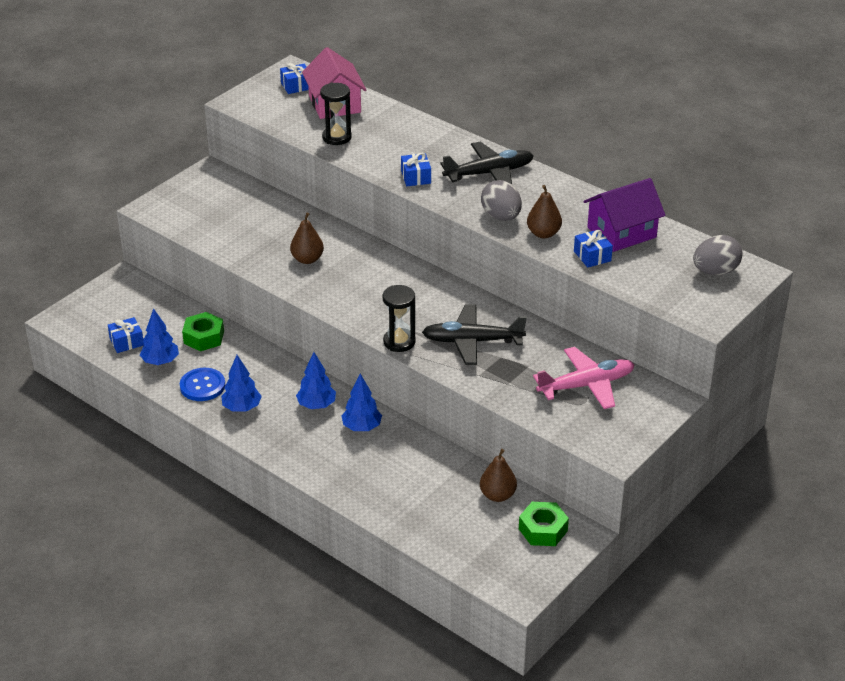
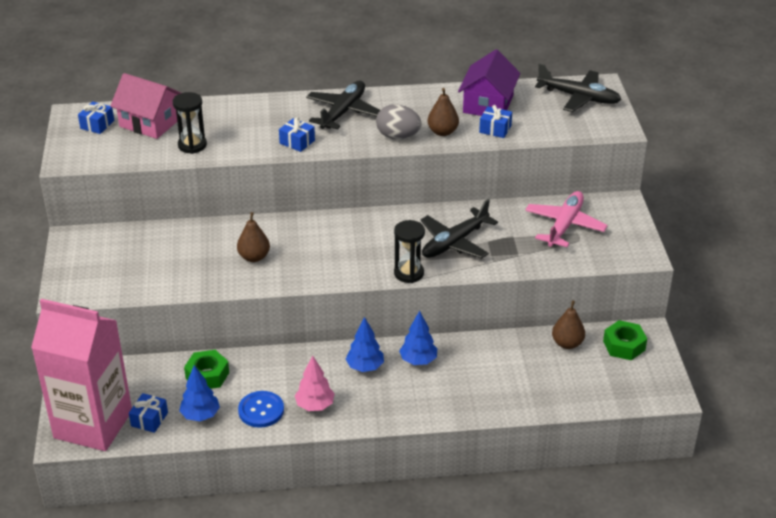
camera: 45 degrees left, 0 degrees up
(90, 321) = (93, 424): none -> pink carton
(242, 408) = (315, 406): blue tree -> pink tree
(715, 271) = (578, 97): grey egg -> black plane

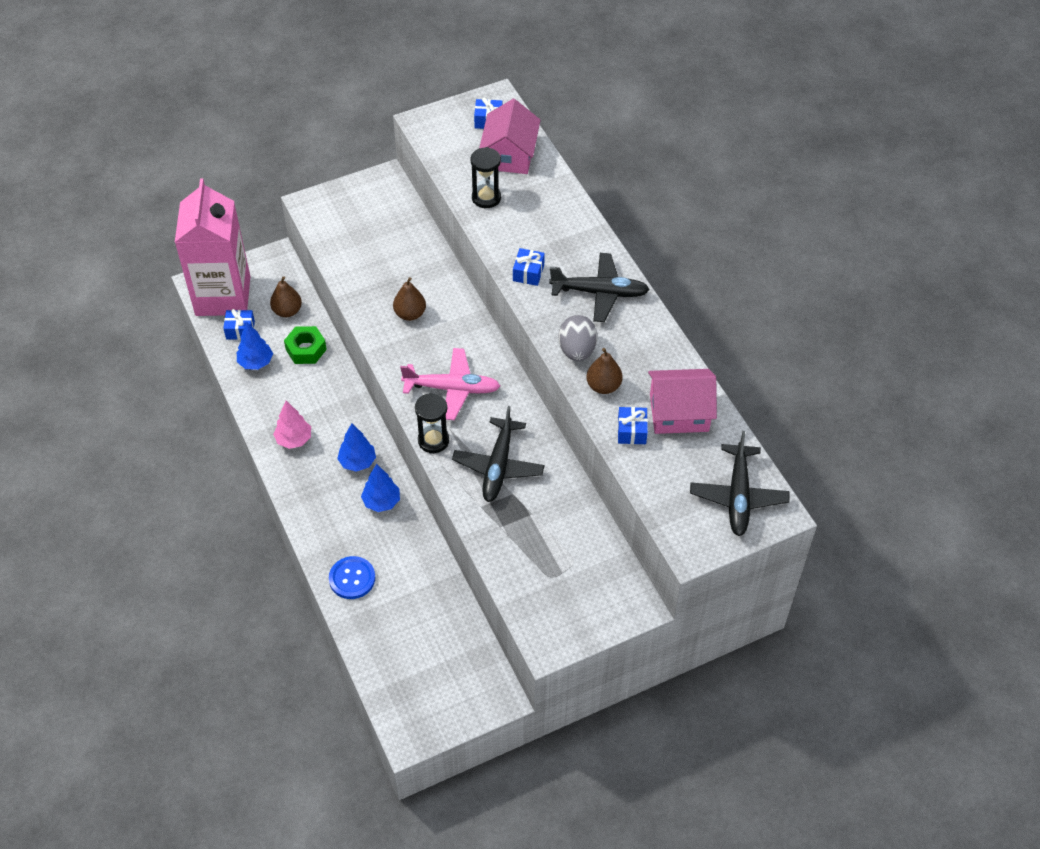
camera: 70 degrees right, 15 degrees up
(261, 410) = (275, 402): blue button -> blue button (352, 578)
(455, 242) = (498, 466): black plane -> black plane turned 105 degrees counterclockwise
(488, 104) = (679, 413): purple house -> pink house
(564, 226) = (569, 557): pink plane -> pink plane (452, 388)
(567, 343) = (453, 624): brown pear -> brown pear (287, 311)
(624, 345) = (470, 678): green nut -> none

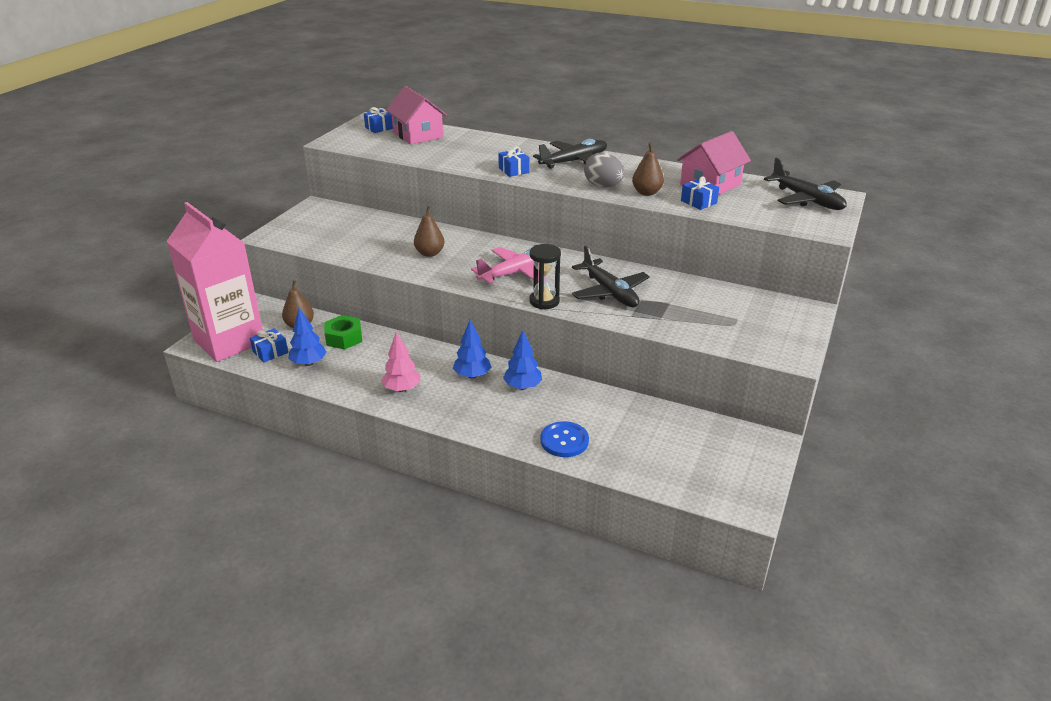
camera: 40 degrees left, 20 degrees down
(486, 198) = (431, 154): black hourglass -> none

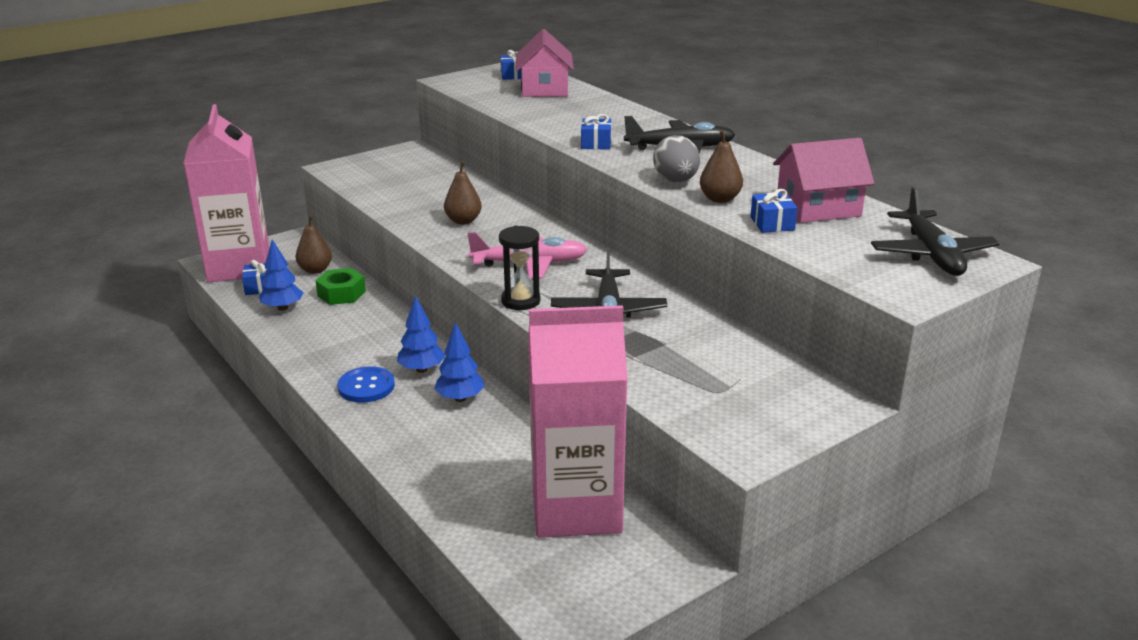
camera: 30 degrees right, 5 degrees down
(402, 389) = (338, 360): pink tree -> none
(564, 441) = (438, 470): blue button -> blue button (366, 386)
(676, 432) = (576, 508): none -> pink carton

